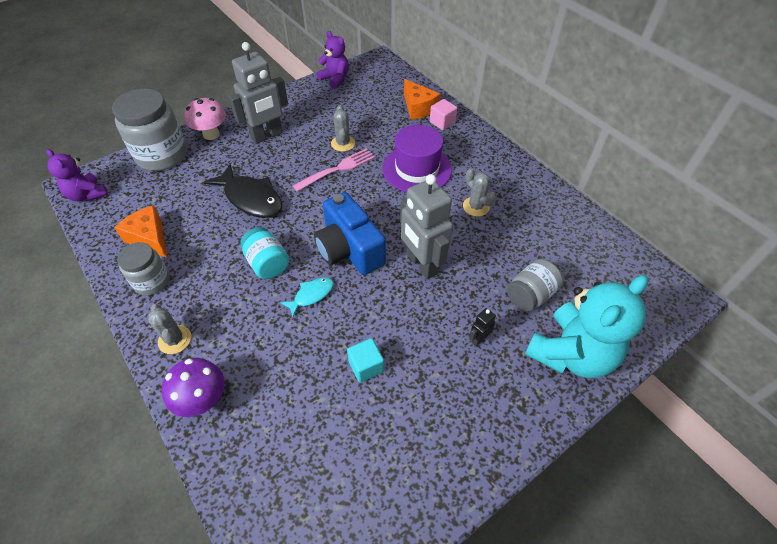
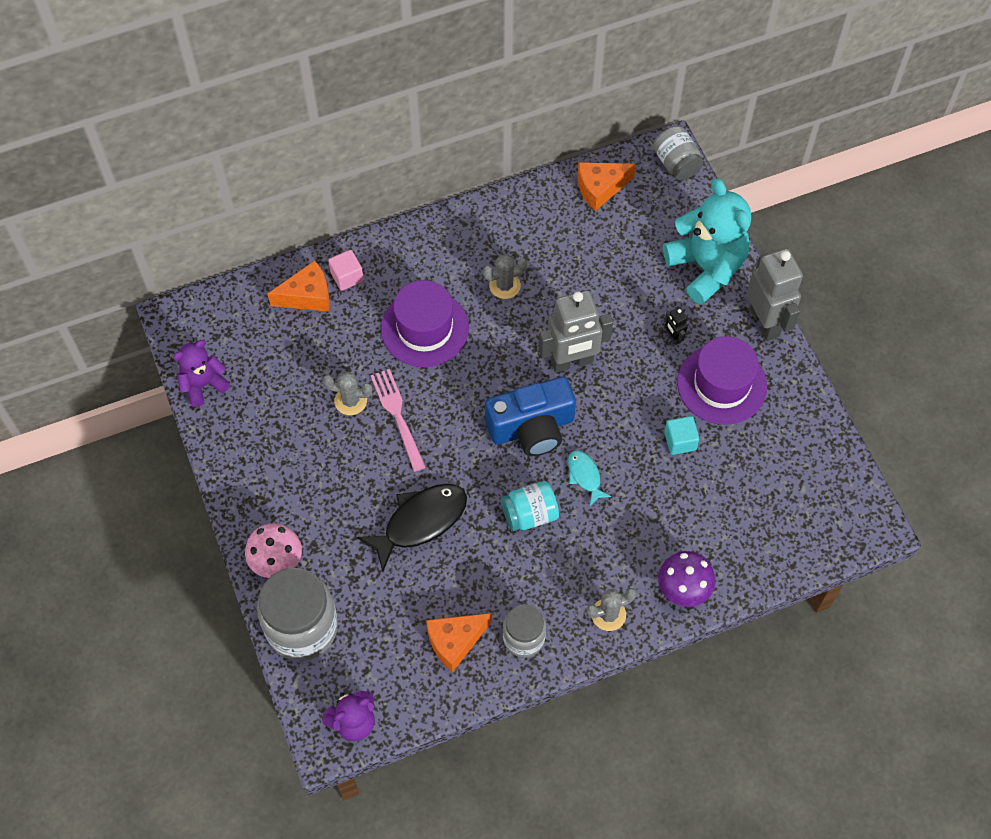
camera: 75 degrees left, 10 degrees up
(267, 136) = (304, 490): grey robot -> grey robot (765, 322)
(442, 393) = (721, 384): none -> purple hat
(530, 295) = (635, 276): grey jar -> grey jar (676, 163)
(606, 251) = (600, 188): none -> orange cheese

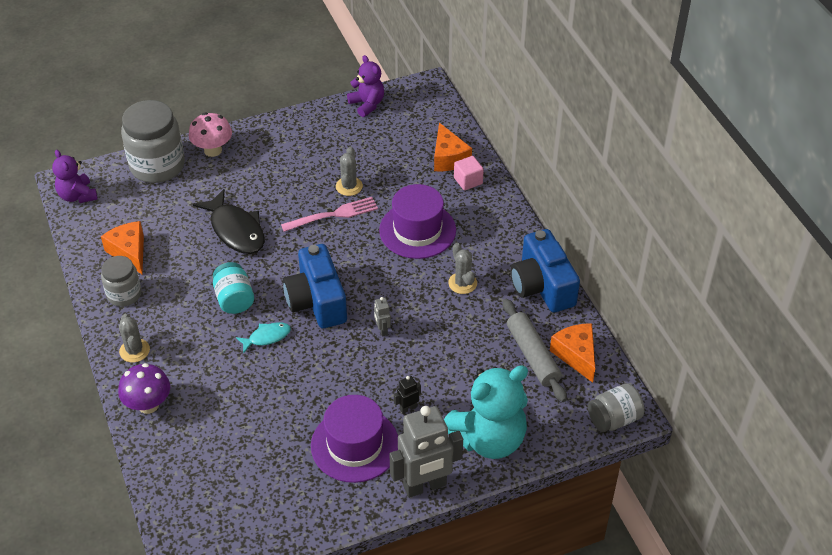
camera: 90 degrees right, 15 degrees down
(508, 212) = (542, 286): none -> blue camera
(572, 362) = (382, 330): grey robot -> grey robot, size x0.42
(602, 225) = (532, 355): none -> grey rolling pin
(680, 441) = (296, 408): turquoise cube -> none

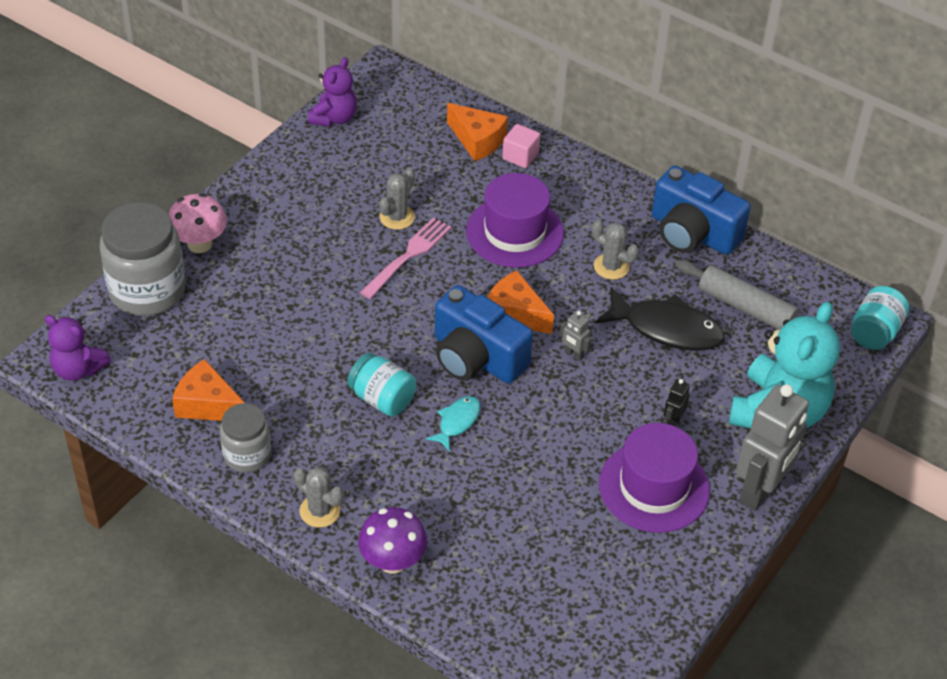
camera: 35 degrees left, 0 degrees up
(236, 230) = (312, 322): black fish -> black fish (666, 329)
(349, 186) = (397, 217): grey cactus -> grey cactus turned 60 degrees clockwise
(367, 104) = (334, 118): purple teddy bear -> purple teddy bear turned 90 degrees clockwise
(576, 355) = (786, 287): orange cheese -> orange cheese (515, 313)
(614, 419) = (874, 332): grey jar -> turquoise jar

